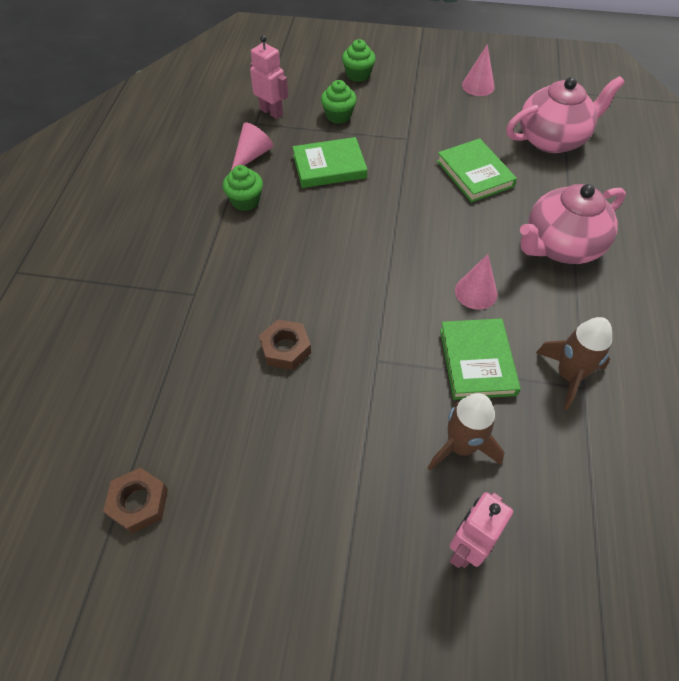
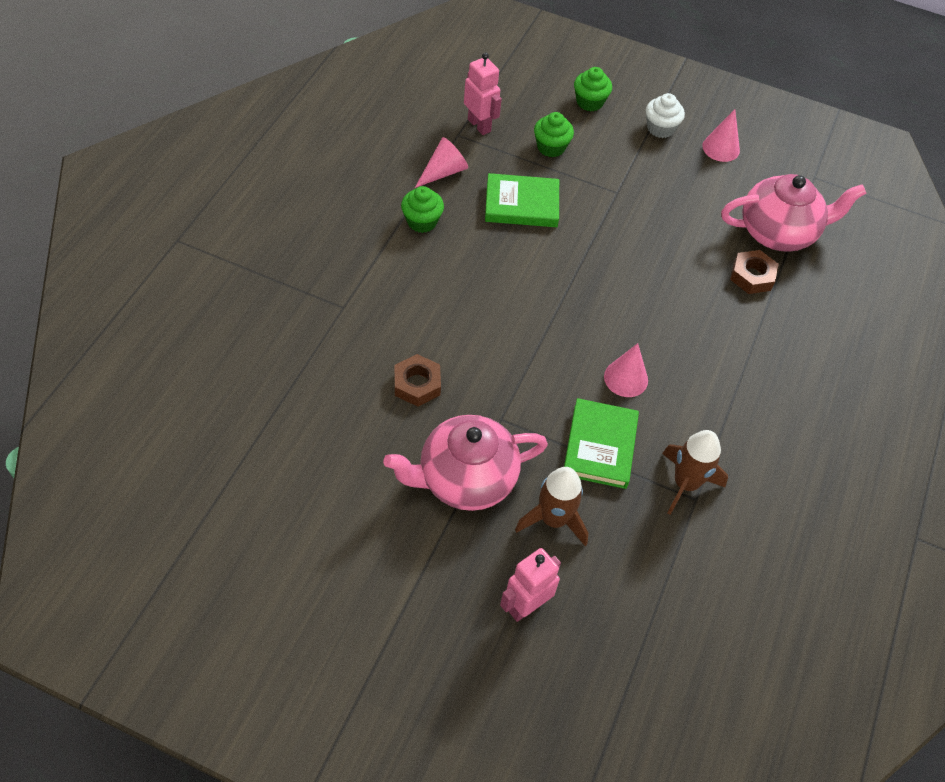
camera: 10 degrees right, 0 degrees up
(138, 503) = (244, 487): brown nut -> brown nut (752, 276)
(423, 82) = (660, 128): none -> white cupcake
(475, 173) = (675, 251): green book -> none
(560, 246) = (734, 353): pink teapot -> pink teapot (465, 479)

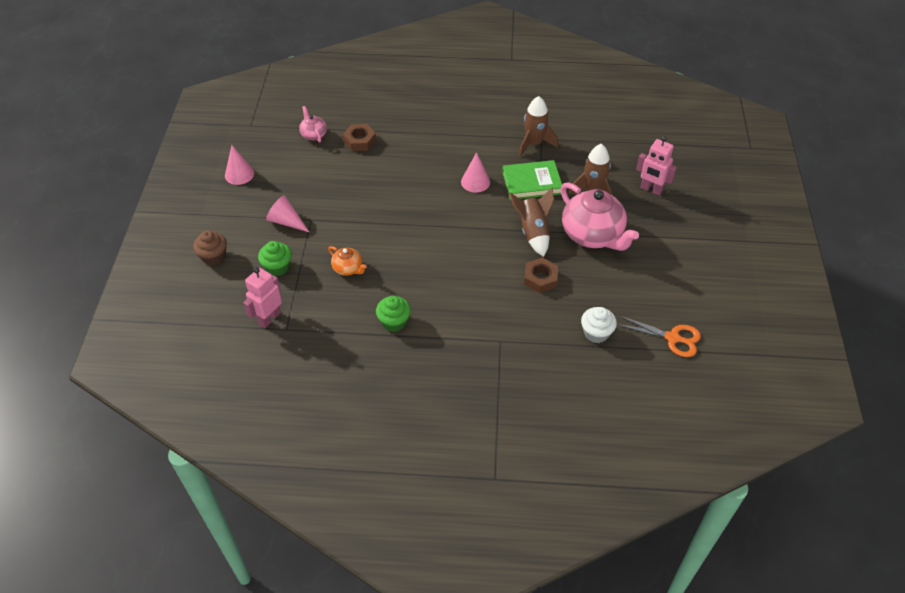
camera: 105 degrees left, 5 degrees down
(245, 491) = (672, 338): none -> orange scissors
(443, 172) = (334, 325): pink cone -> pink cone (286, 221)
(502, 409) = (533, 232): none -> brown rocket
(521, 204) = (348, 268): green book -> orange teapot
(589, 102) = (213, 257): green cupcake -> brown cupcake
(660, 128) = (230, 210): white cupcake -> white cupcake (596, 333)
(778, 232) = (313, 134): pink teapot -> pink teapot, size x0.47

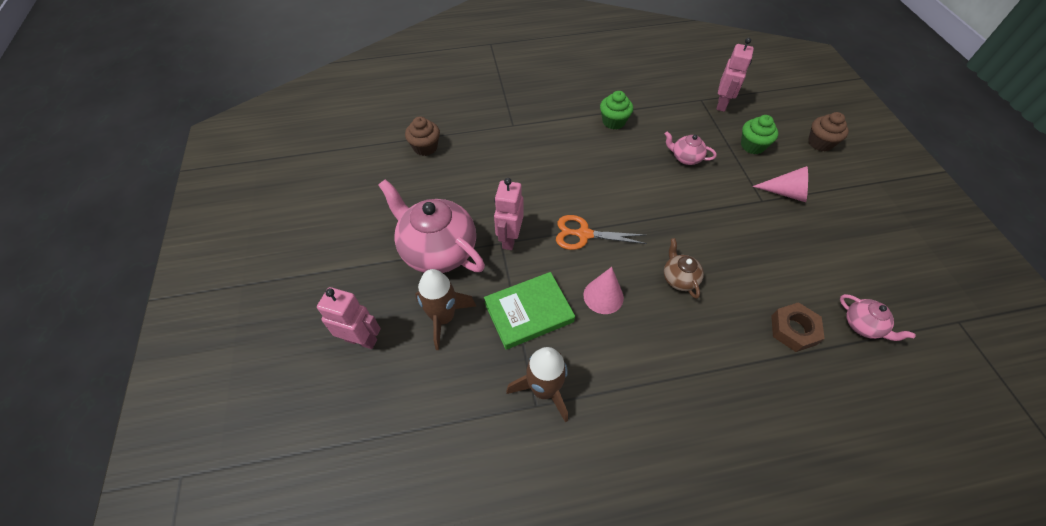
camera: 165 degrees right, 5 degrees up
(239, 174) = (892, 239): pink cone -> none
(348, 268) = (685, 158): orange teapot -> pink teapot
(415, 181) = (679, 278): none -> brown teapot
(533, 232) = (509, 239): brown rocket -> pink robot
(540, 278) = (489, 187): brown nut -> none
(596, 333) = (425, 147): white cupcake -> brown cupcake
(672, 338) = (351, 157): orange scissors -> orange scissors (584, 234)

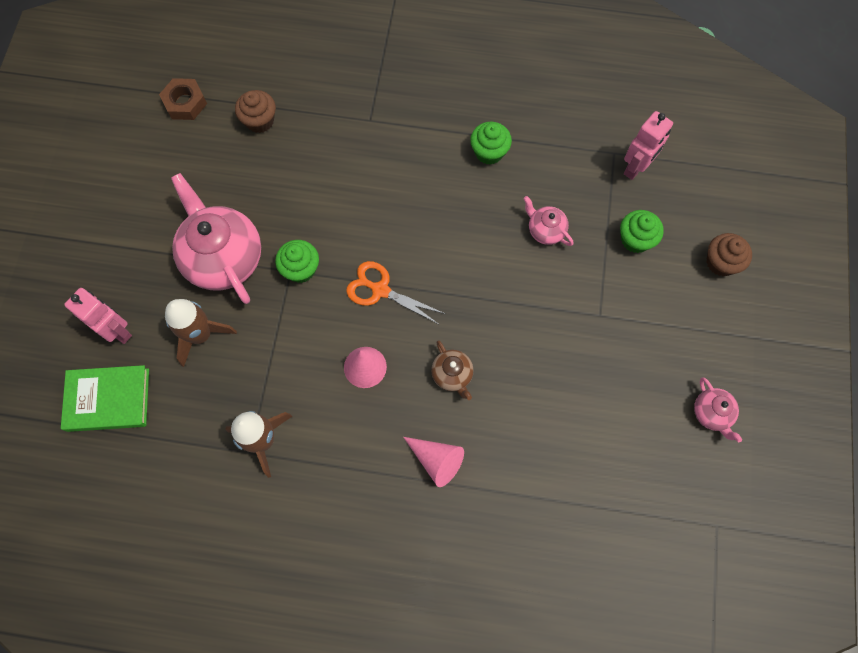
camera: 20 degrees right, 15 degrees up
(509, 239) = (301, 269): pink robot -> green cupcake
(529, 312) = (284, 358): green book -> green book (108, 400)
(679, 278) = (452, 375): brown teapot -> brown teapot turned 150 degrees clockwise
(785, 192) = (633, 314): pink cone -> pink cone (436, 460)
(793, 330) = (536, 471): brown nut -> brown nut (185, 103)
(862, 325) = (611, 492): pink teapot -> pink teapot (711, 413)

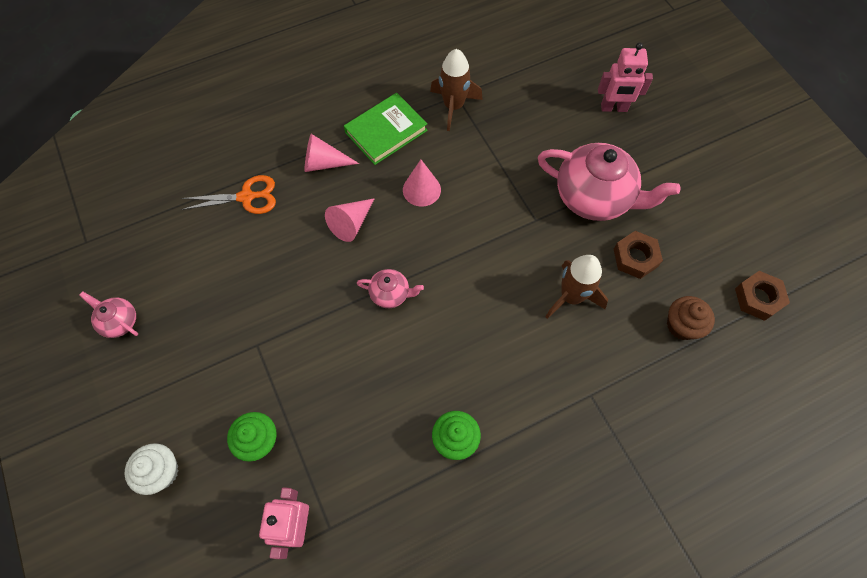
camera: 145 degrees right, 5 degrees down
(108, 400) = (575, 70): green book -> green book (386, 131)
(201, 335) = (556, 139): brown rocket -> brown rocket (571, 297)
(242, 188) = (635, 257): none -> brown nut
(301, 269) = (529, 226): green cupcake -> none
(380, 290) = (454, 250): orange scissors -> orange scissors (246, 197)
(452, 375) = (351, 223): brown teapot -> pink cone
(545, 230) = (350, 393): pink teapot -> pink teapot (390, 294)
(721, 262) = (161, 472): brown cupcake -> white cupcake

